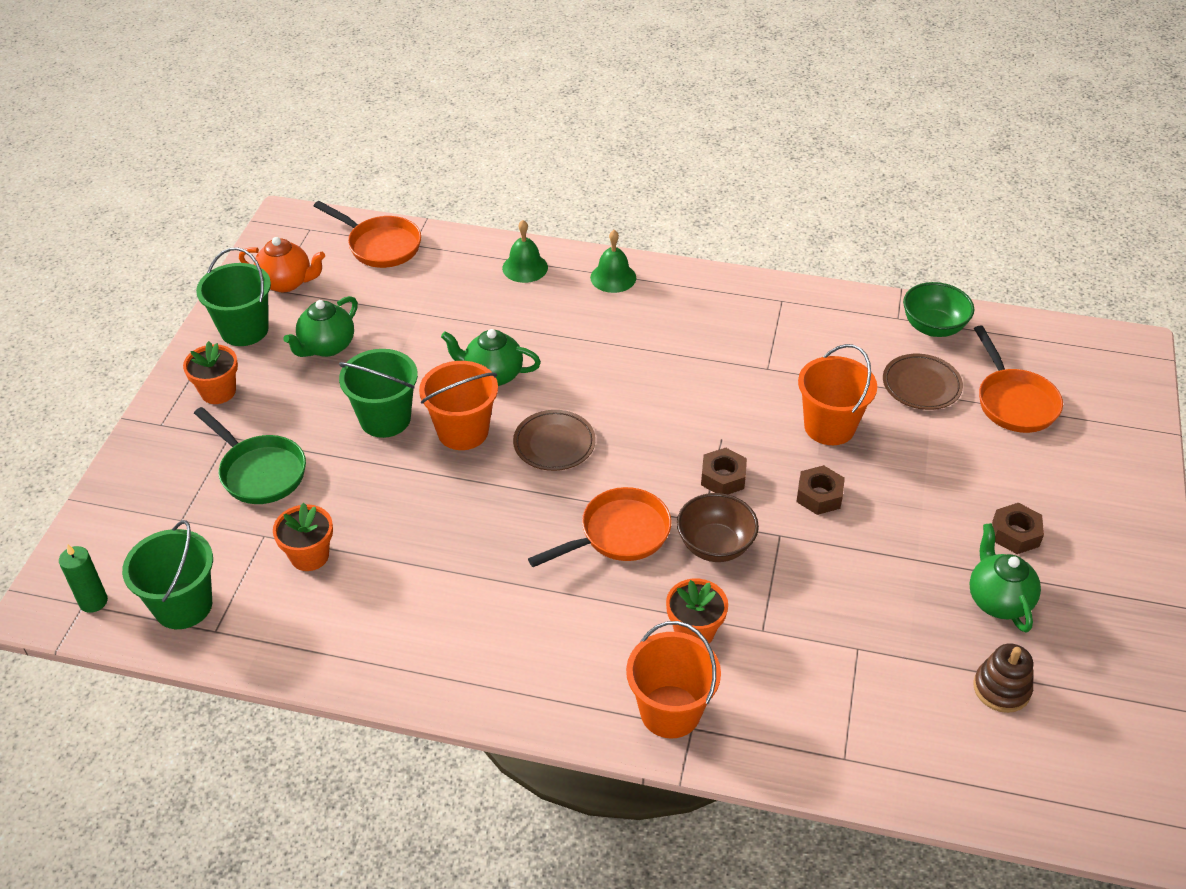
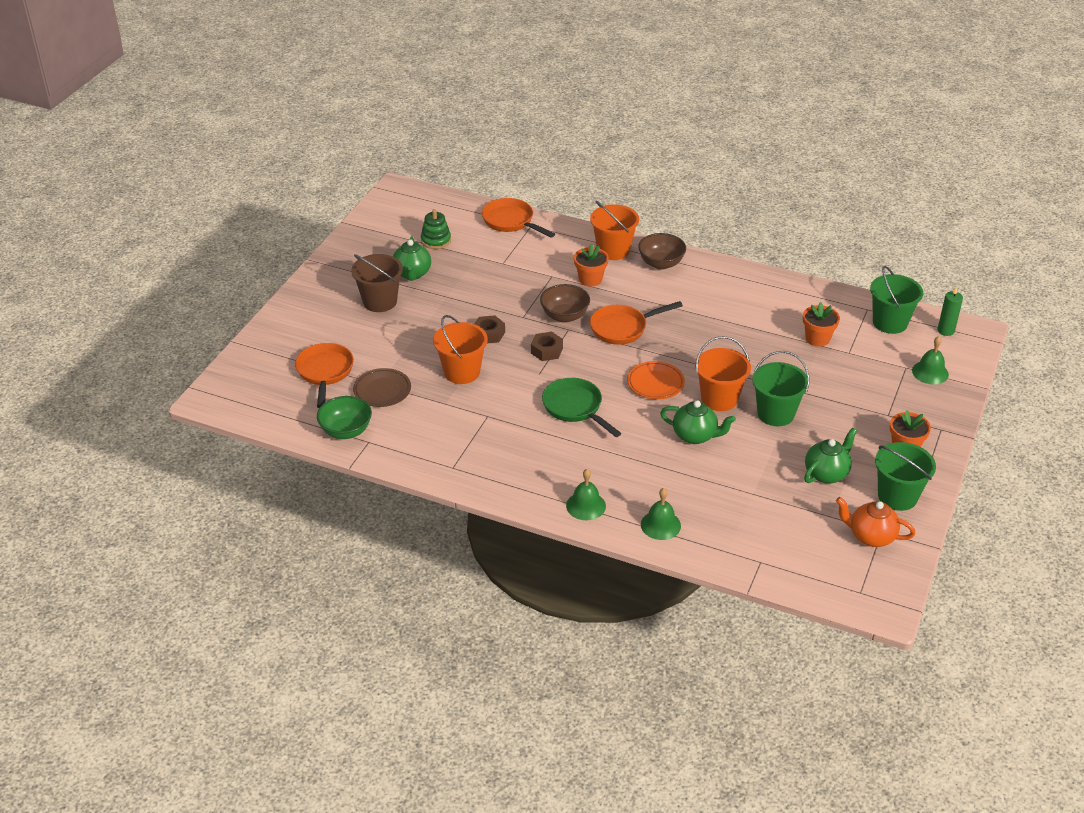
camera: 170 degrees left, 5 degrees down
(146, 515) = (930, 372): none -> green bell
(259, 472) = (860, 389): green pan -> green pan (575, 408)
(380, 245) = (791, 564): orange pan -> orange pan (511, 222)
(554, 444) = (655, 383): brown plate -> orange plate
(577, 689) = (661, 263): none -> brown bowl
(1001, 688) = (436, 240): brown stacking toy -> green stacking toy
(1015, 534) = (380, 301): brown nut -> brown bucket

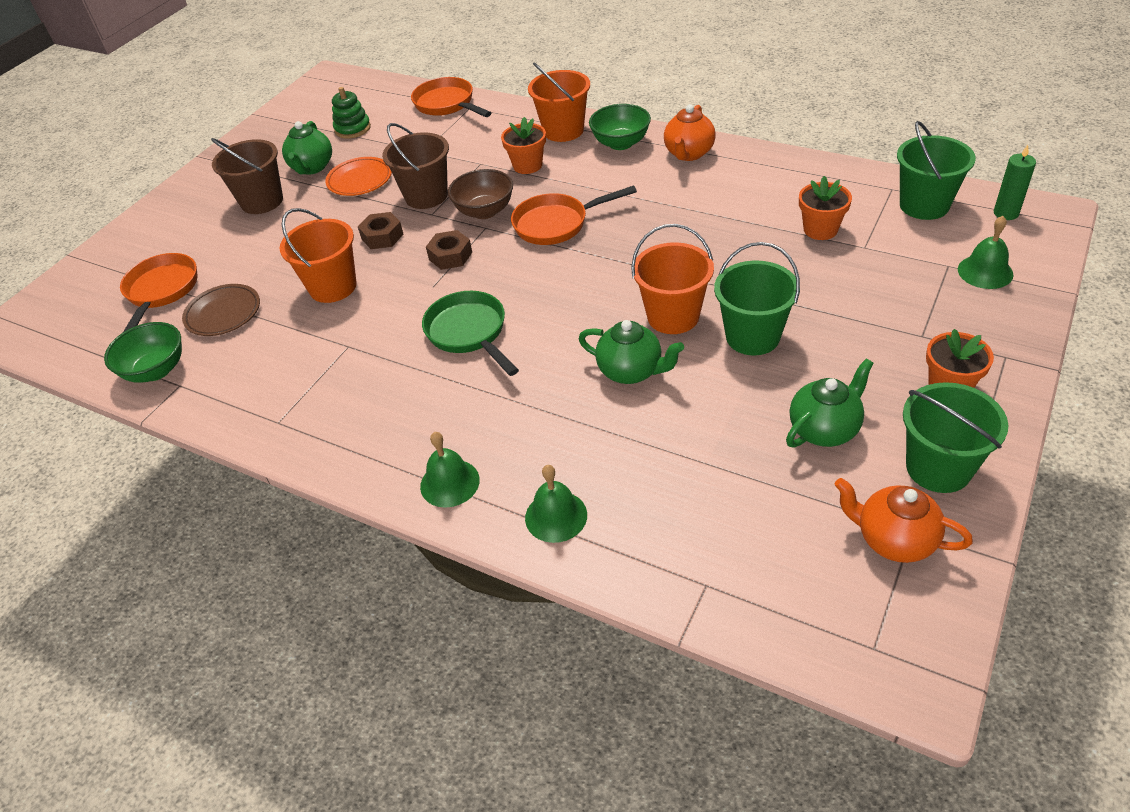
camera: 10 degrees right, 5 degrees up
(515, 302) = (426, 196): none -> brown bucket
(655, 383) = (587, 296): orange plate -> orange plate (360, 180)
(661, 263) = (620, 143): brown bowl -> green bowl
(715, 275) = (689, 154): none -> orange teapot

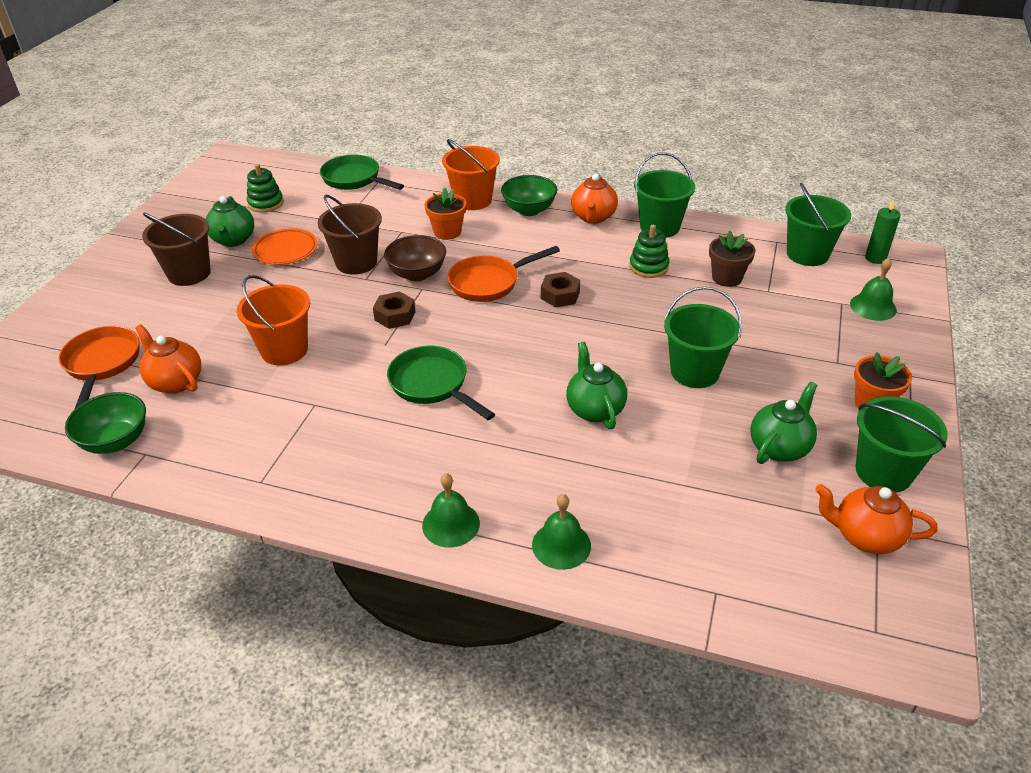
camera: 15 degrees left, 5 degrees down
(223, 314) = (175, 382): brown plate -> orange teapot
(382, 236) = (322, 301): brown nut -> brown nut (560, 295)
(447, 104) = (354, 179): orange pan -> green pan
(631, 371) = (594, 409): green teapot -> green teapot turned 120 degrees counterclockwise
(673, 316) = (619, 358): orange bucket -> none
(735, 213) = (648, 267): none -> green stacking toy
(760, 167) = (659, 227): none -> green bucket
(820, 229) = (727, 278): orange flower pot -> brown flower pot

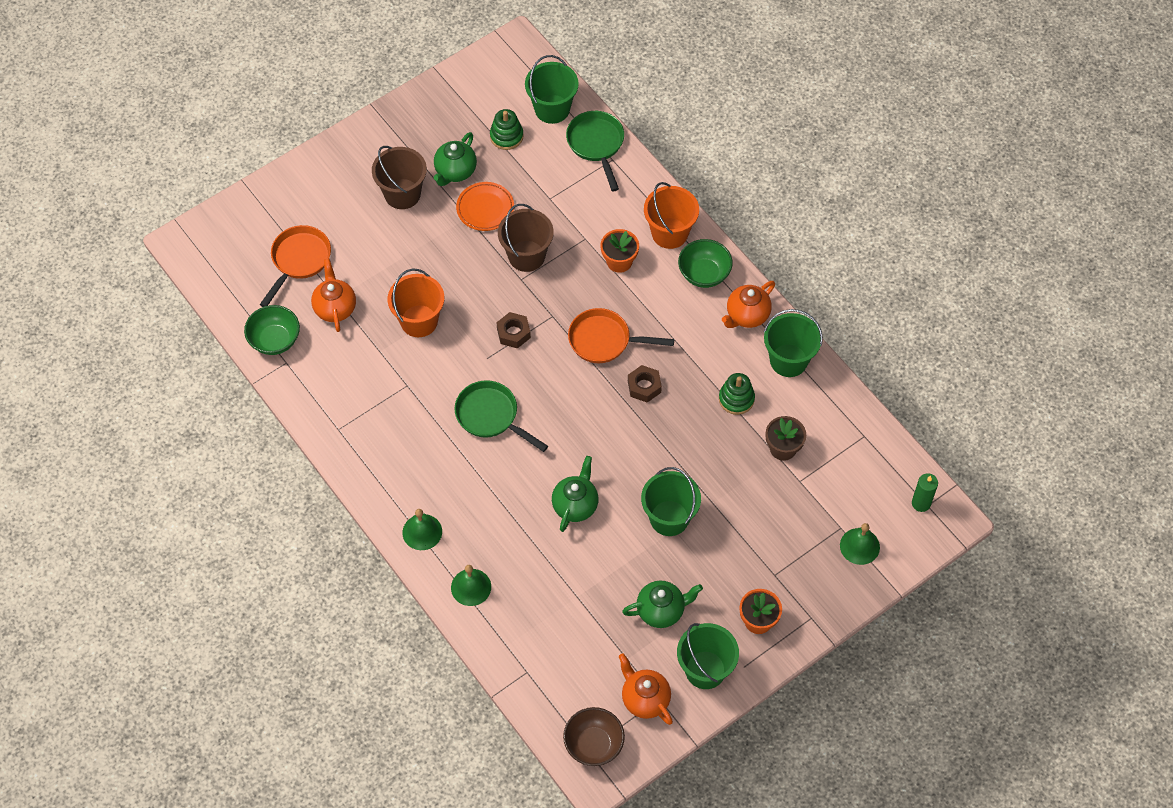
camera: 35 degrees right, 20 degrees up
(417, 274) = (561, 297): brown bowl -> brown bowl (593, 744)
(432, 385) = (491, 416): green pan -> green pan turned 45 degrees counterclockwise
(807, 254) = (872, 464): green bucket -> green bucket (552, 109)

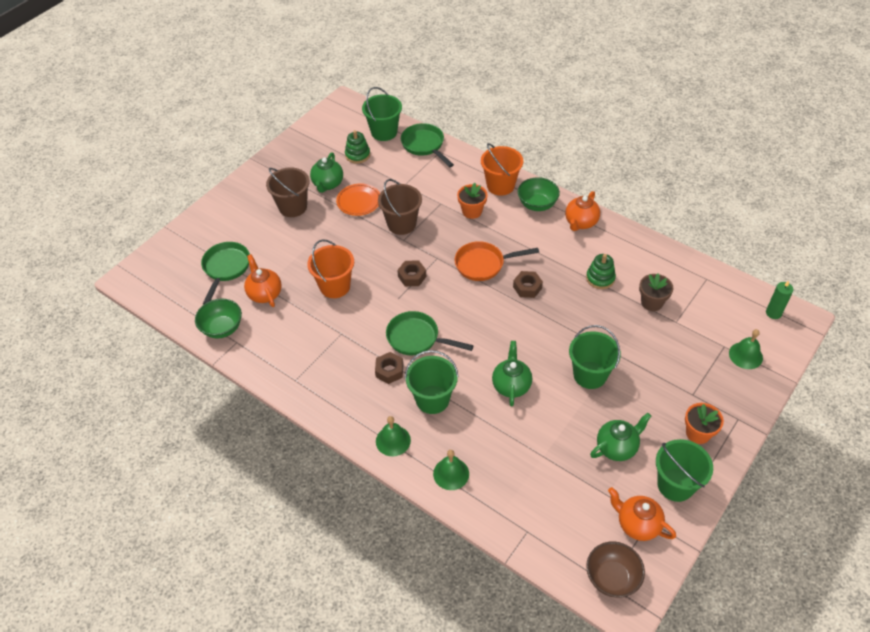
camera: 15 degrees left, 10 degrees down
(299, 260) = (225, 268): orange pan -> green pan
(446, 448) = (389, 371): none -> brown nut
(788, 360) = (625, 243): green bucket -> green bucket (432, 399)

